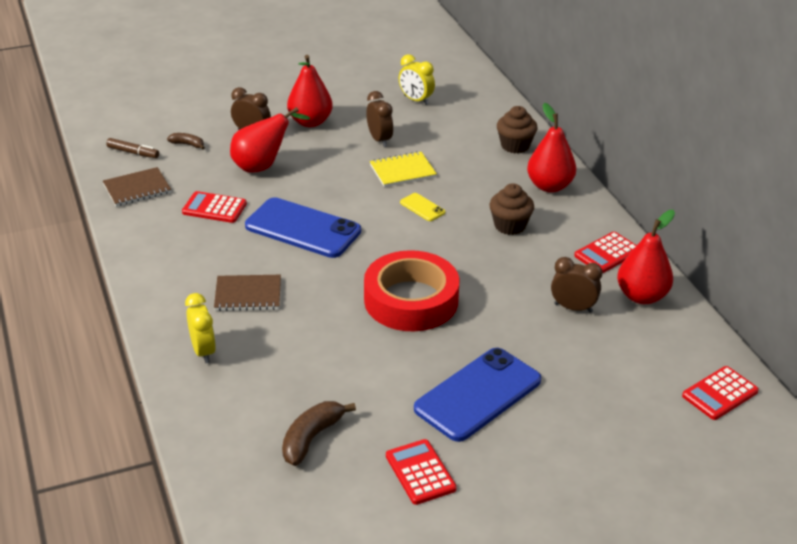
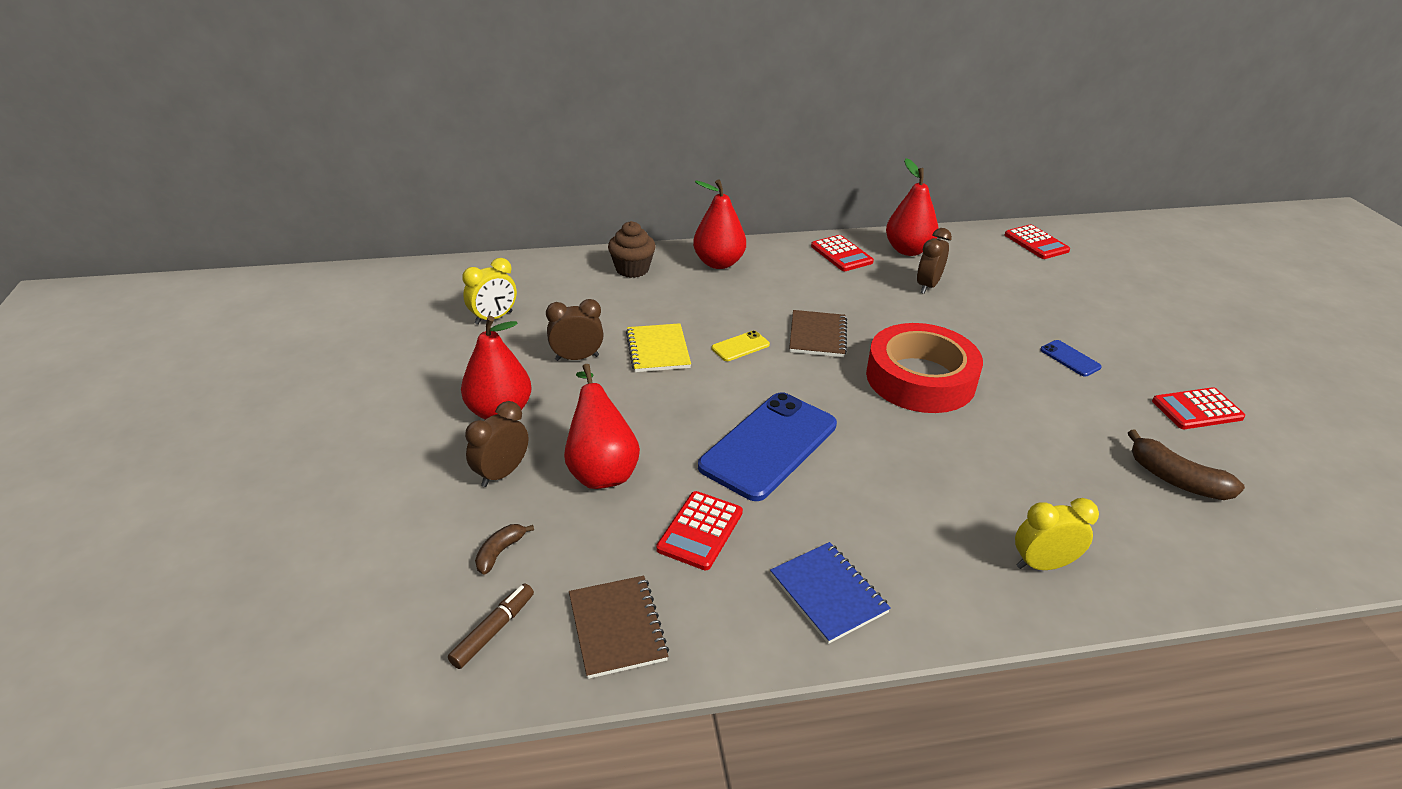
camera: 80 degrees left, 0 degrees up
(168, 259) = (828, 593): none -> blue notebook
(248, 295) = (915, 510): brown notebook -> brown notebook (817, 336)
(478, 394) = (1070, 358): blue phone -> blue phone, size x0.43
(510, 225) = (787, 297): brown cupcake -> none

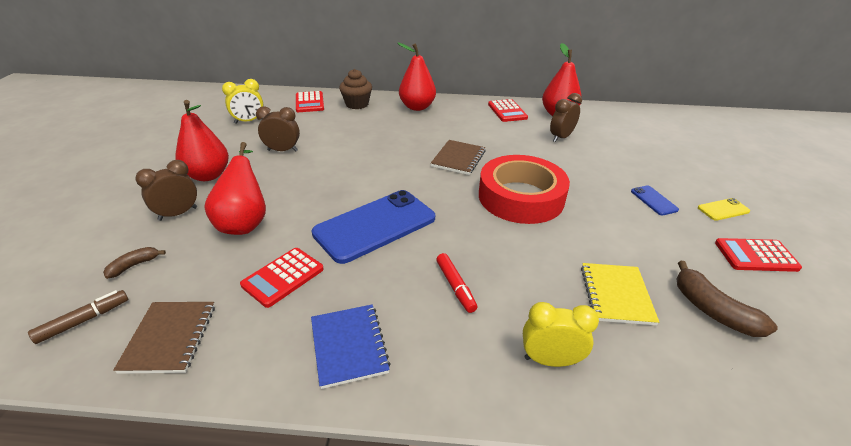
camera: 15 degrees right, 0 degrees up
(658, 350) = (339, 153): yellow notebook -> yellow notebook (616, 295)
(740, 346) = (398, 158): yellow phone -> yellow phone (723, 209)
(904, 503) = (455, 286): none -> red marker
(1036, 243) = (662, 120): red calculator -> red calculator (309, 102)

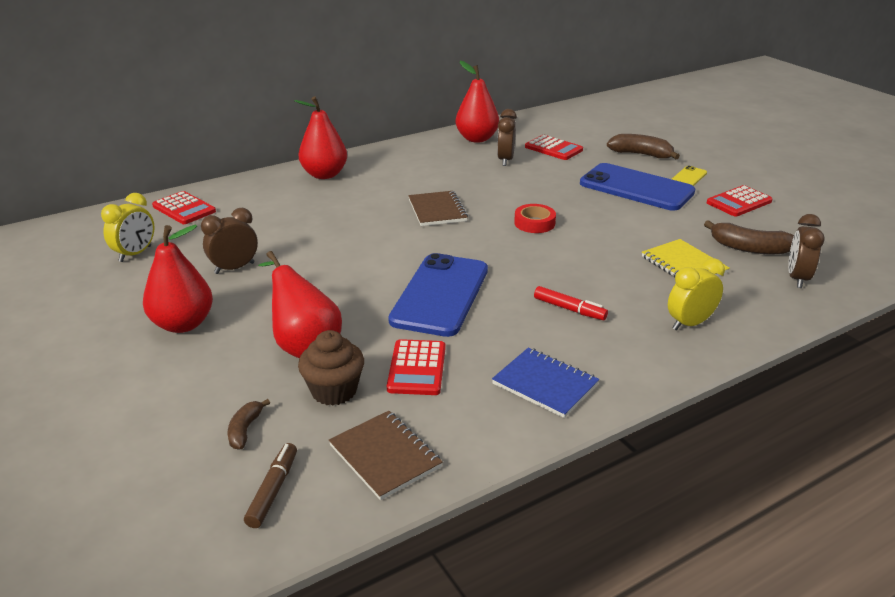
camera: 35 degrees left, 5 degrees down
(178, 214) = (212, 370): brown clock -> brown clock (797, 278)
(357, 104) = (248, 193): brown cupcake -> brown cupcake (334, 391)
(507, 111) = (425, 150): red calculator -> red calculator (553, 148)
(521, 197) = (534, 223): red tape -> red tape, size x0.44
(653, 200) = (636, 188): blue phone -> blue phone, size x2.34
(695, 172) = (641, 154): none -> brown banana

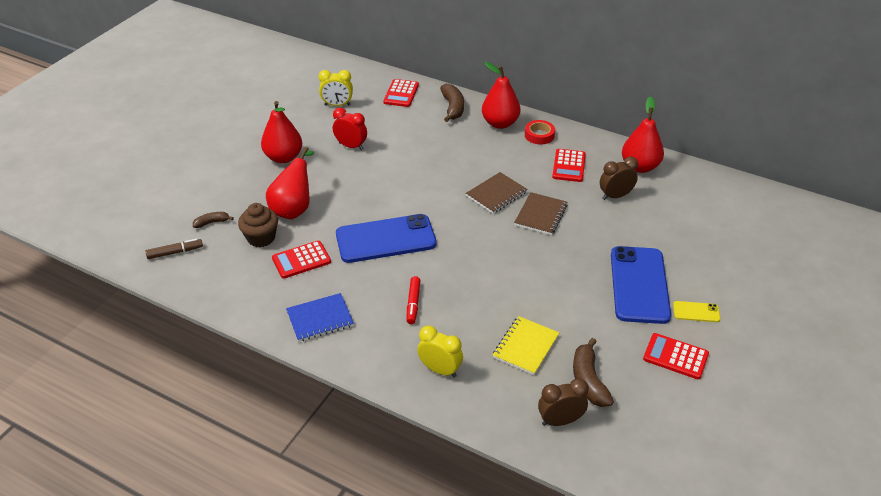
camera: 60 degrees right, 10 degrees up
(234, 268) = (351, 146): brown clock -> red clock
(385, 456) = (219, 279): brown notebook -> brown notebook (540, 215)
(534, 223) = (521, 247): red tape -> red tape (539, 135)
(545, 384) = (320, 319): blue notebook -> blue notebook turned 60 degrees clockwise
(553, 148) = (667, 214): red calculator -> red calculator (569, 166)
(641, 154) = (714, 269): brown banana -> brown banana (453, 108)

